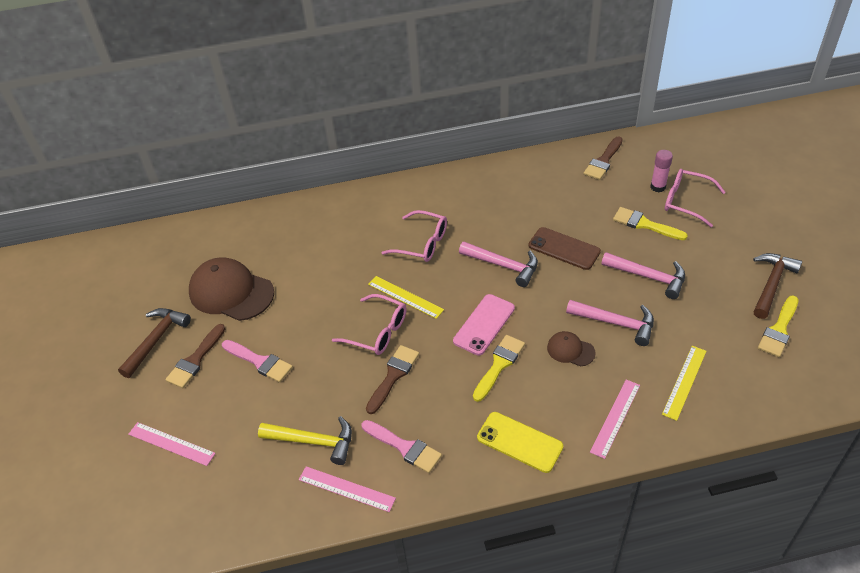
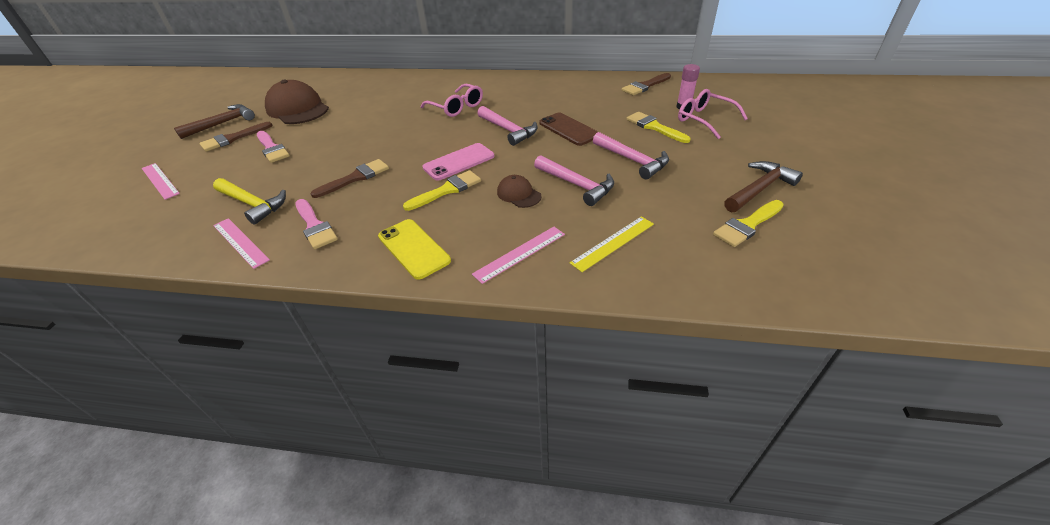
camera: 20 degrees right, 5 degrees down
(378, 332) = (372, 149): pink glasses -> none
(405, 297) = (414, 134): yellow ruler -> none

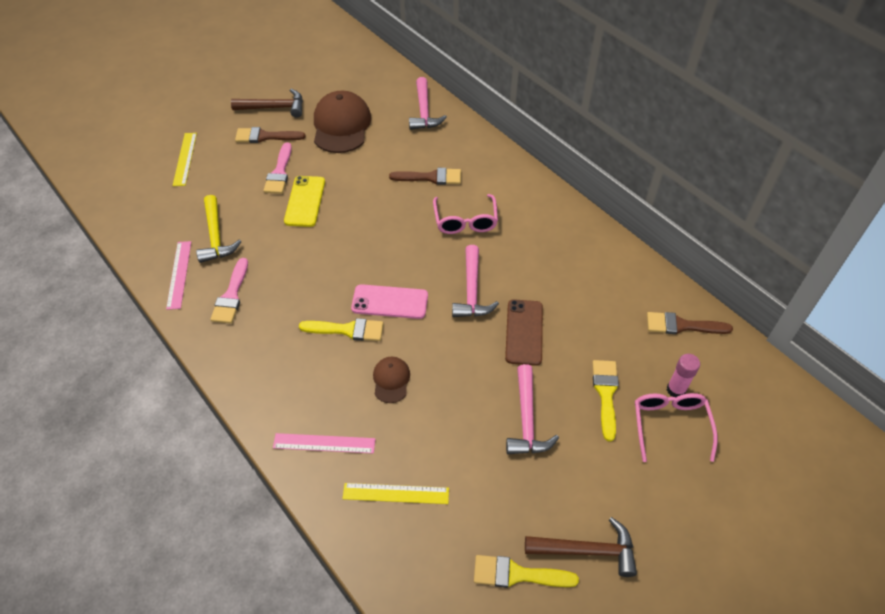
camera: 40 degrees right, 10 degrees up
(160, 181) = (185, 159): pink ruler -> yellow ruler
(356, 178) = (302, 260): brown brush -> brown brush (431, 177)
(413, 248) = (266, 375): yellow phone -> yellow phone (305, 201)
(576, 185) = (445, 408): pink hammer -> pink hammer (424, 111)

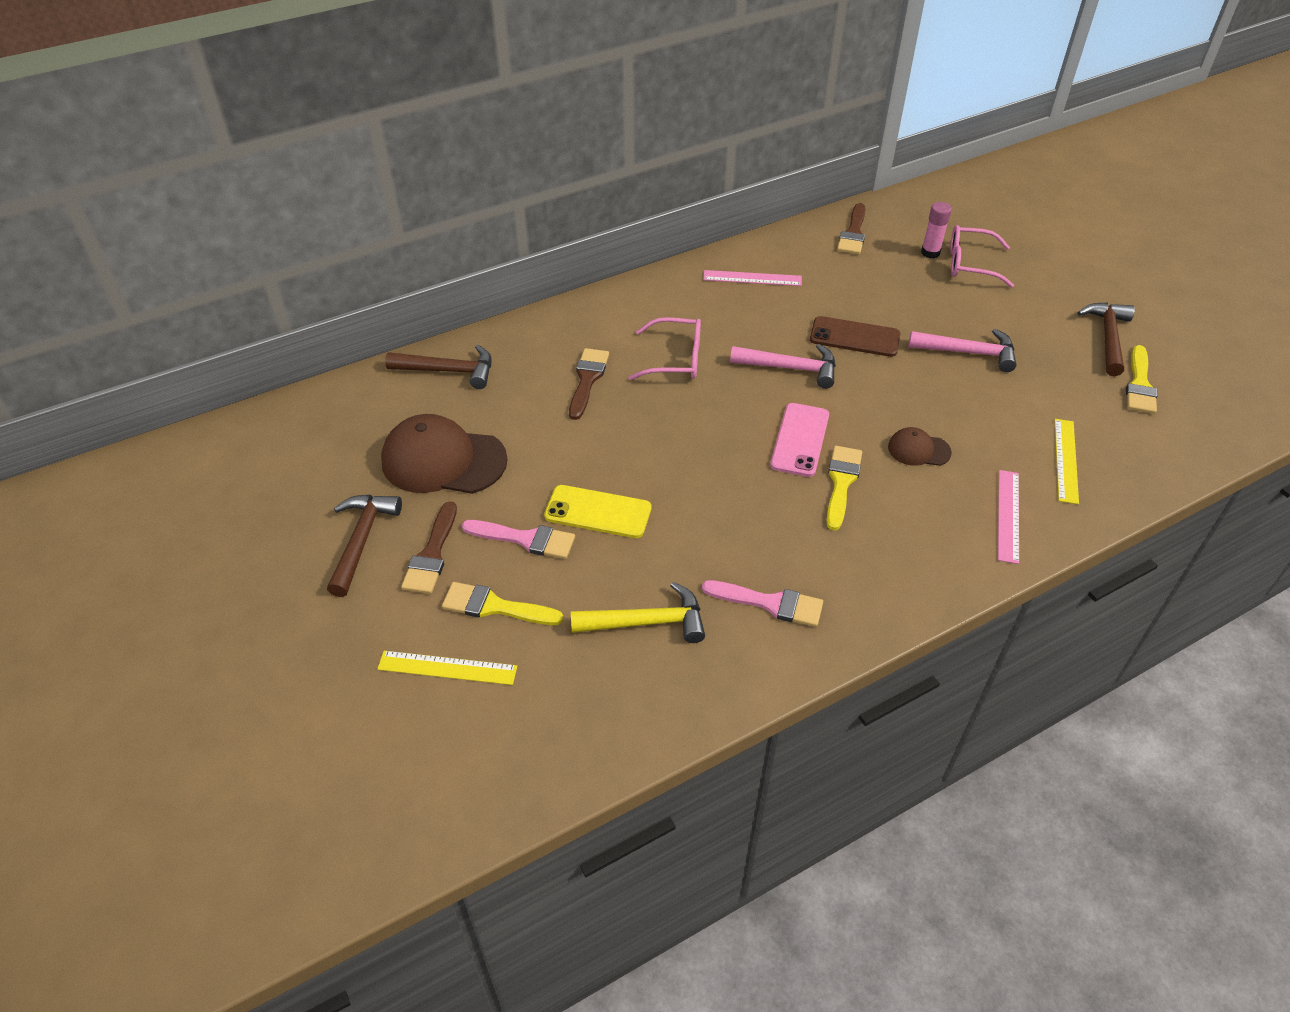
camera: 80 degrees left, 5 degrees down
(179, 274) = (719, 669): pink ruler -> pink ruler (752, 278)
(424, 111) = (448, 371): pink hammer -> brown hammer
(605, 394) = (935, 296): yellow brush -> yellow brush (495, 607)

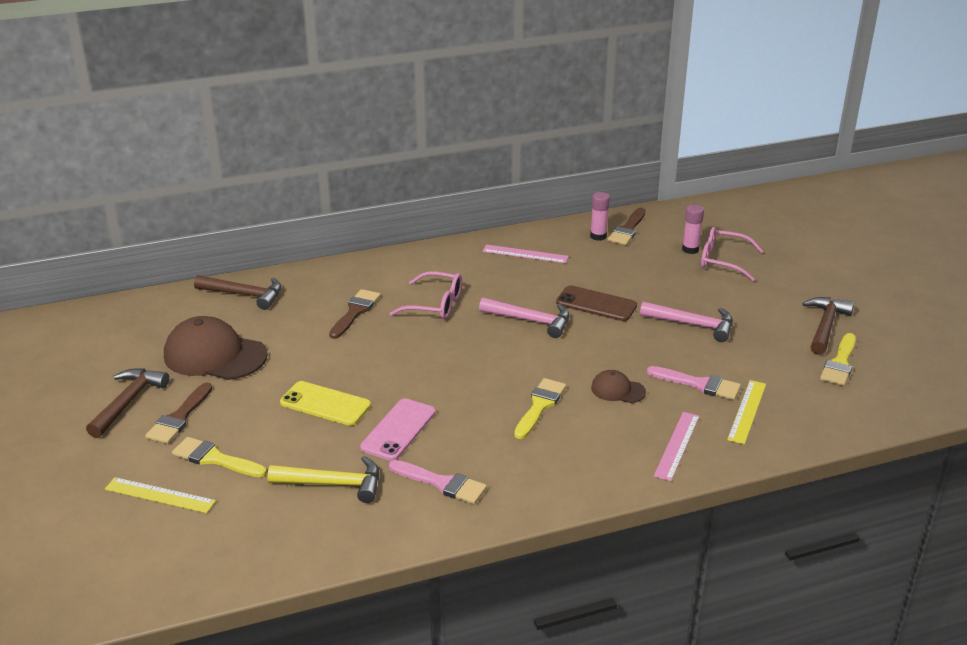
camera: 10 degrees right, 15 degrees down
(525, 539) = (258, 416): pink brush -> pink brush (699, 384)
(800, 440) = (517, 372): pink phone -> pink phone (398, 430)
(824, 246) = (598, 236): none -> pink glue stick

